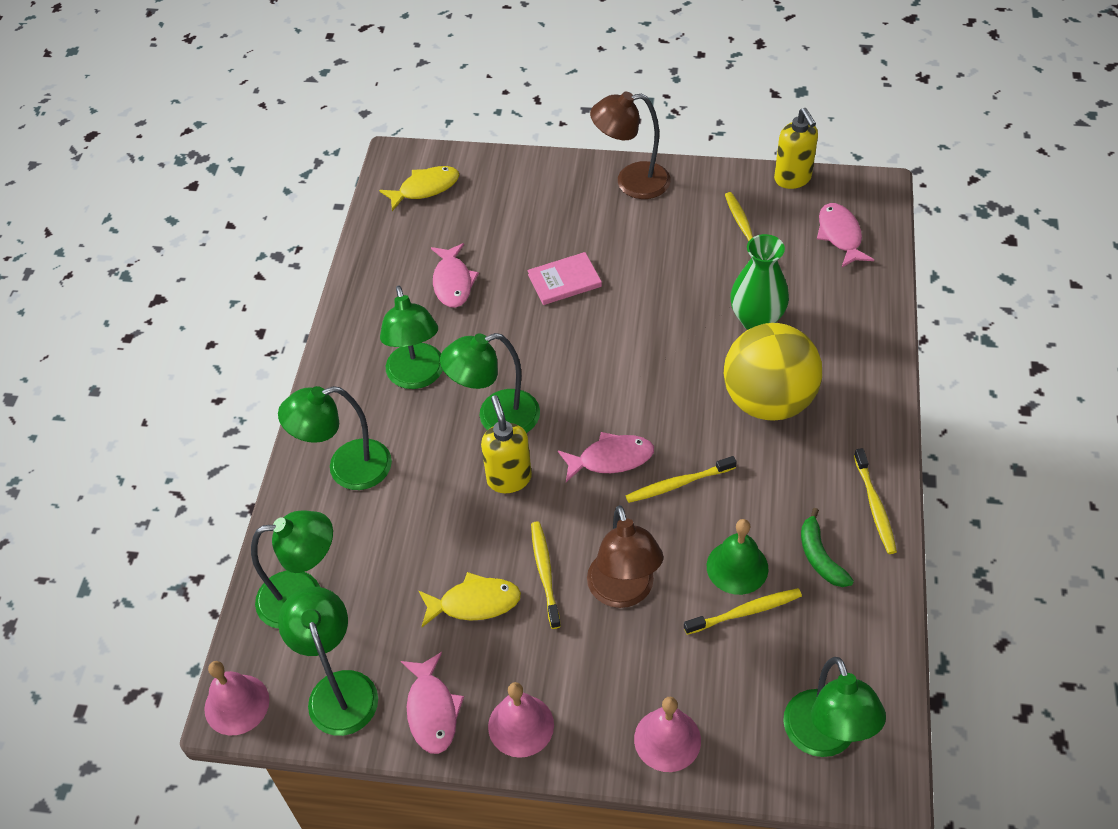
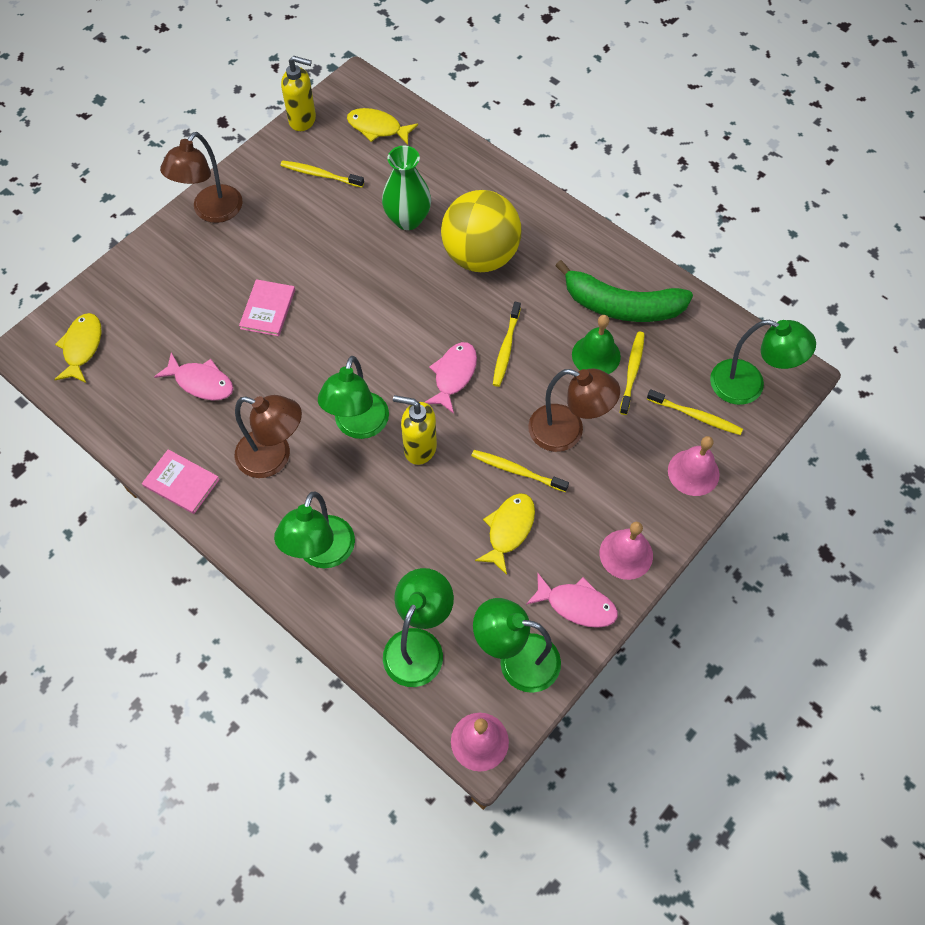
camera: 60 degrees left, 10 degrees up
(346, 330) = (181, 482): none -> pink book
(417, 376) = (274, 457): green lamp -> brown lamp
(820, 557) = (621, 306): green banana -> green banana, size x1.95
(840, 235) = (377, 128): pink fish -> yellow fish
(875, 507) = (607, 253): yellow toothbrush -> yellow toothbrush (696, 416)

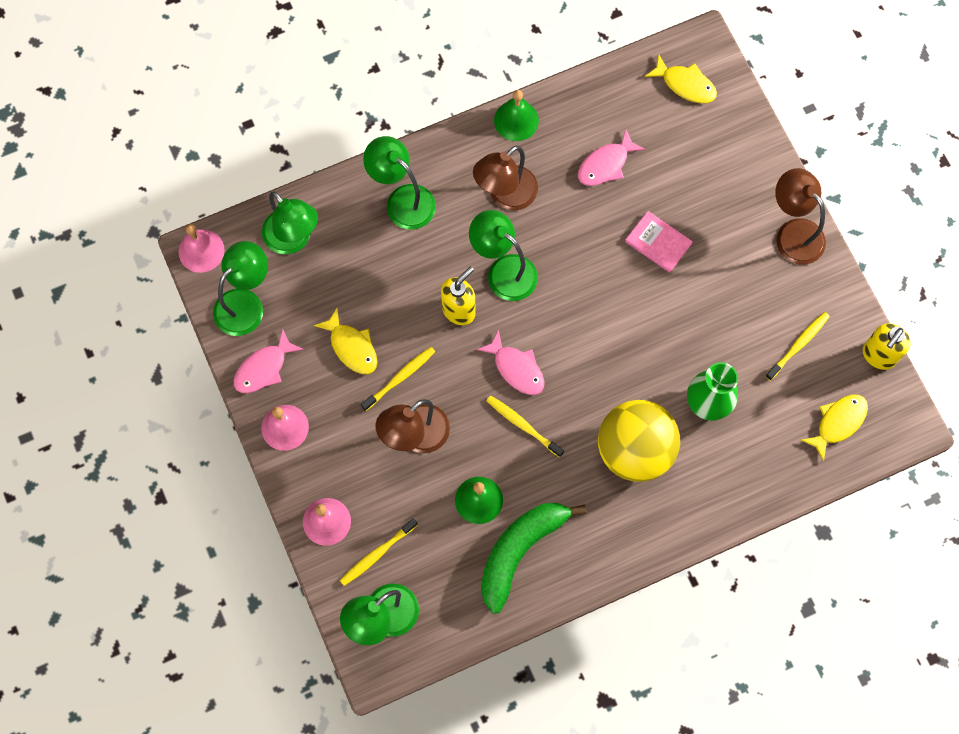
camera: 115 degrees right, 10 degrees up
(181, 482) = (516, 120): pink book -> green bell
(632, 371) = (447, 523): yellow toothbrush -> none

